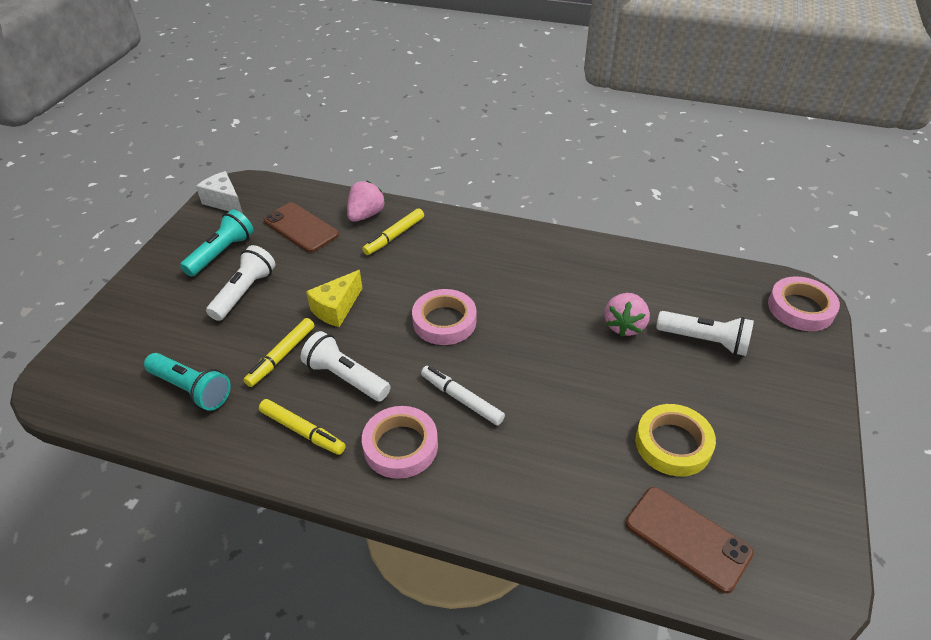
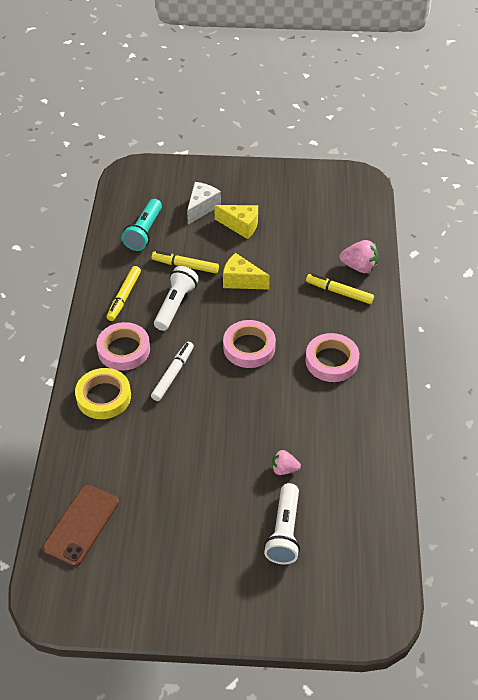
camera: 75 degrees right, 5 degrees up
(221, 253) = (278, 199): turquoise flashlight -> none
(224, 202) = (338, 179): white cheese -> white cheese (202, 208)
(244, 292) = (241, 226): white flashlight -> yellow cheese
(301, 228) = (325, 233): brown phone -> none
(624, 325) = (284, 469): pink strawberry -> pink strawberry, size x0.64
(673, 444) = (163, 512): yellow tape -> yellow tape (103, 397)
(800, 308) = (357, 615): pink tape -> pink tape (331, 361)

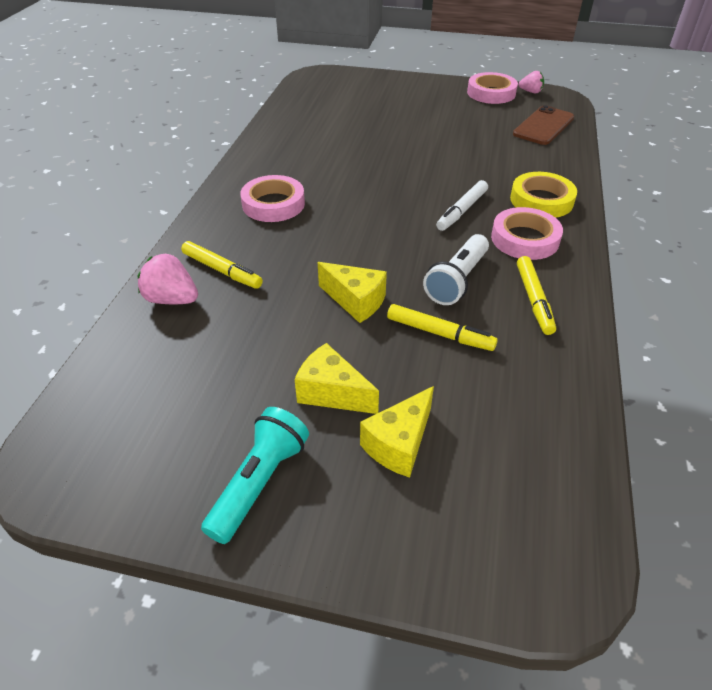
camera: 170 degrees left, 5 degrees down
(124, 297) = (534, 300): yellow marker -> yellow marker turned 150 degrees clockwise
(144, 232) = (512, 403): turquoise flashlight -> turquoise flashlight (259, 482)
(202, 208) = (399, 444): white cheese -> yellow cheese
(249, 347) = (366, 225): pink tape -> pink tape (491, 93)
(284, 469) = (358, 138): pink strawberry -> pink strawberry (530, 92)
(284, 532) = (370, 110): white flashlight -> none

